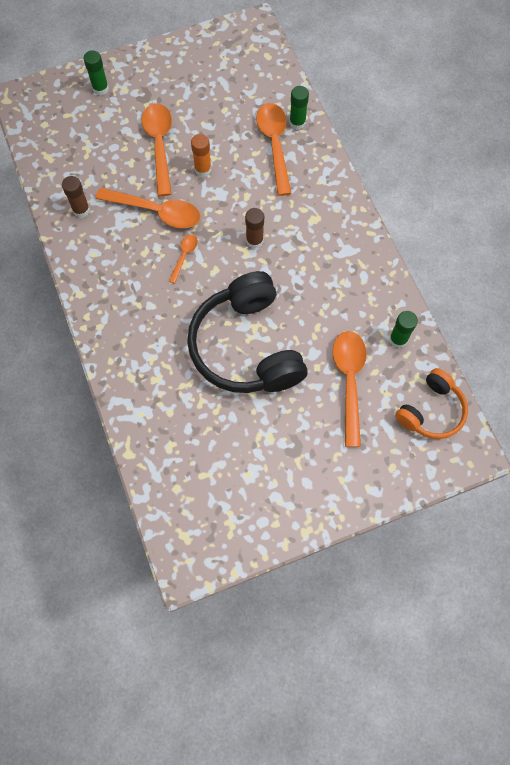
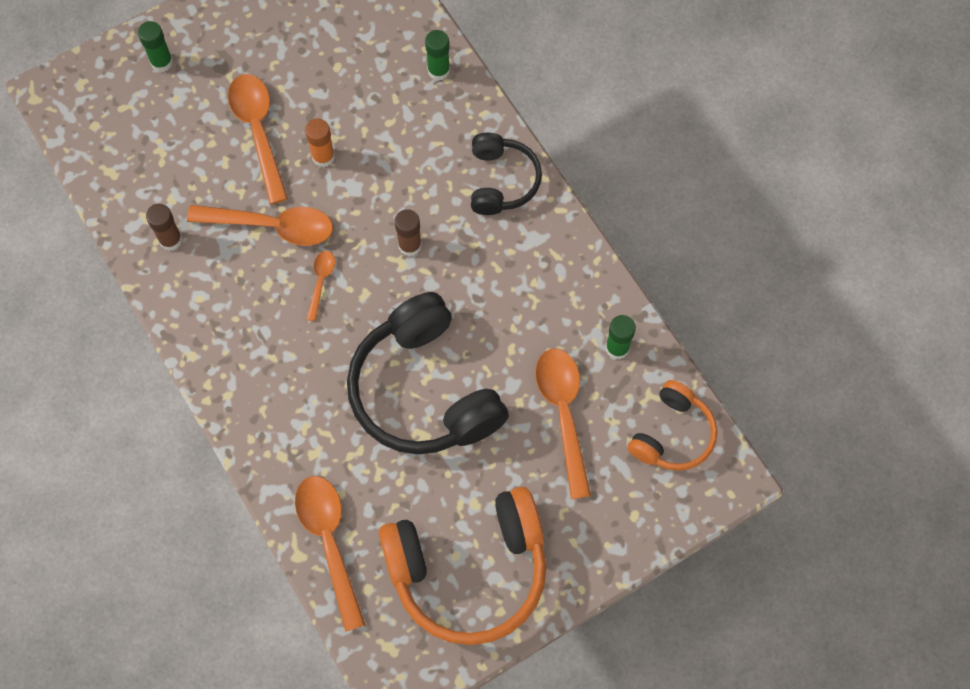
camera: 10 degrees left, 0 degrees up
(257, 487) = (469, 570): none -> orange headphones
(274, 145) = (413, 107): orange spoon -> orange spoon (329, 542)
(330, 206) = (501, 181): none -> black headphones

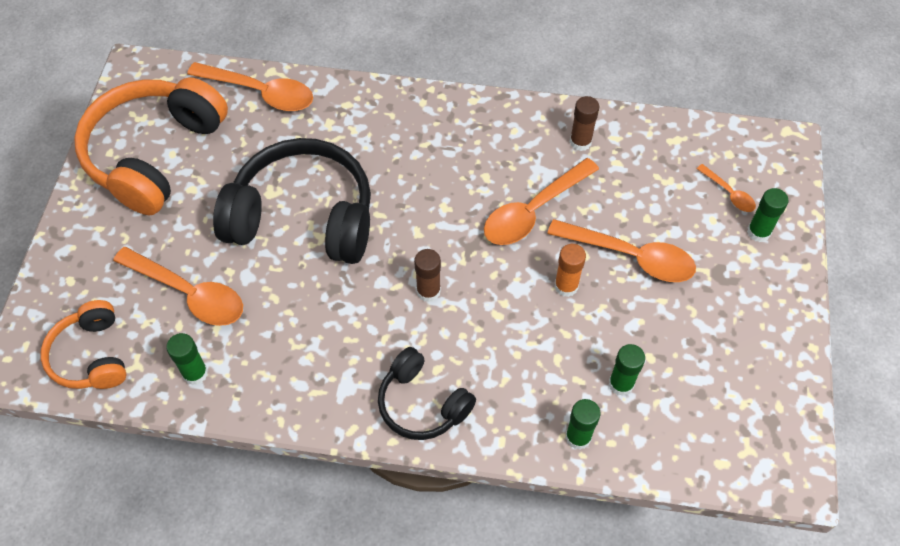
camera: 130 degrees right, 10 degrees down
(321, 281) = (455, 211): orange spoon -> orange spoon (729, 193)
(375, 71) = (621, 384): none -> green glue stick

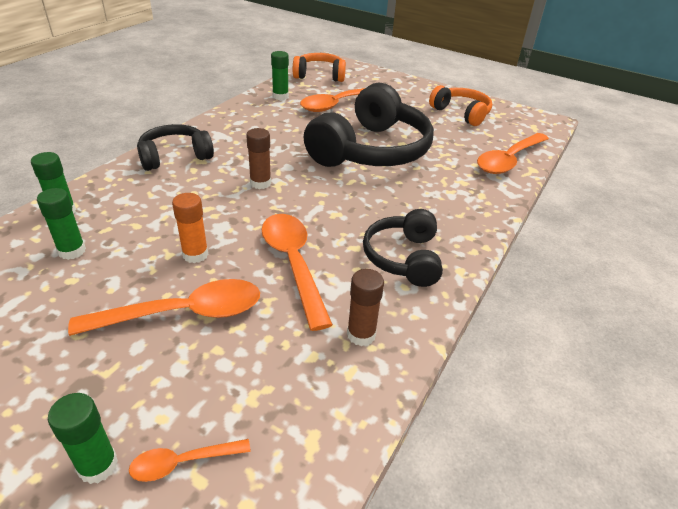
camera: 110 degrees right, 20 degrees down
(154, 154) = (461, 113): orange headphones -> orange headphones, size x0.55
(480, 140) = (403, 258): none -> black headphones
(631, 256) = (183, 313): orange spoon -> orange spoon turned 150 degrees counterclockwise

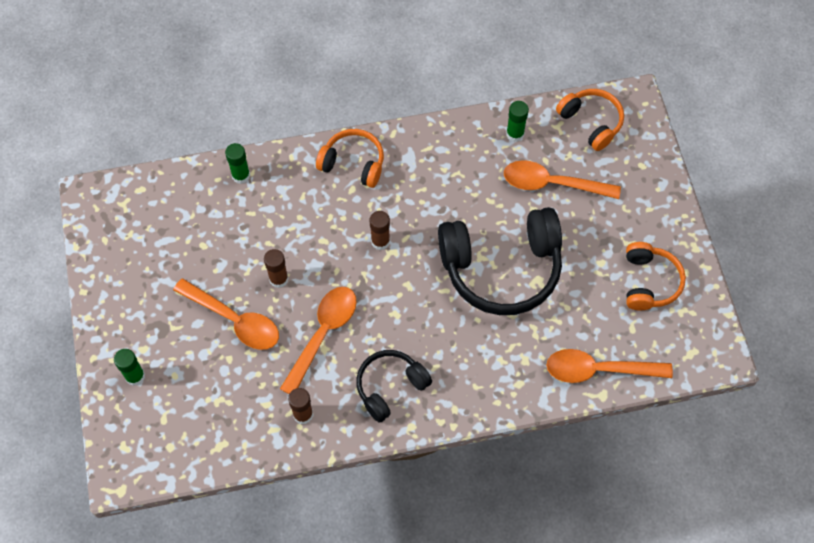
camera: 50 degrees right, 25 degrees up
(72, 251) = (220, 220): green glue stick -> none
(175, 156) = (353, 163): black headphones -> orange headphones
(182, 462) = (164, 405): orange spoon -> none
(195, 254) = (278, 279): orange glue stick -> brown glue stick

